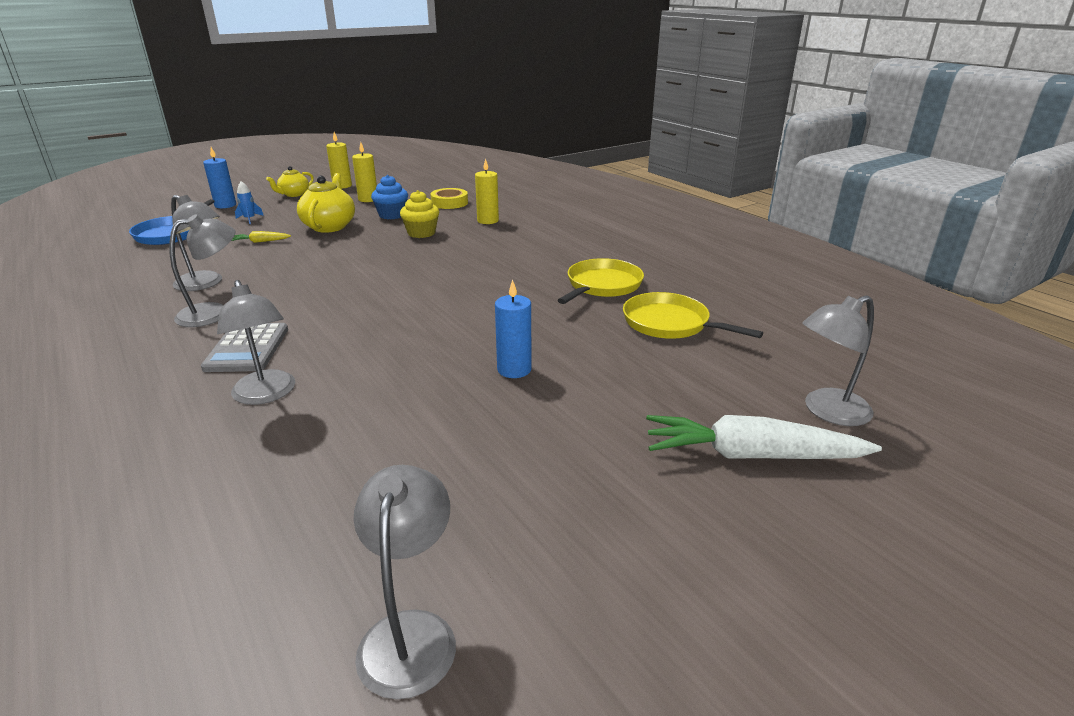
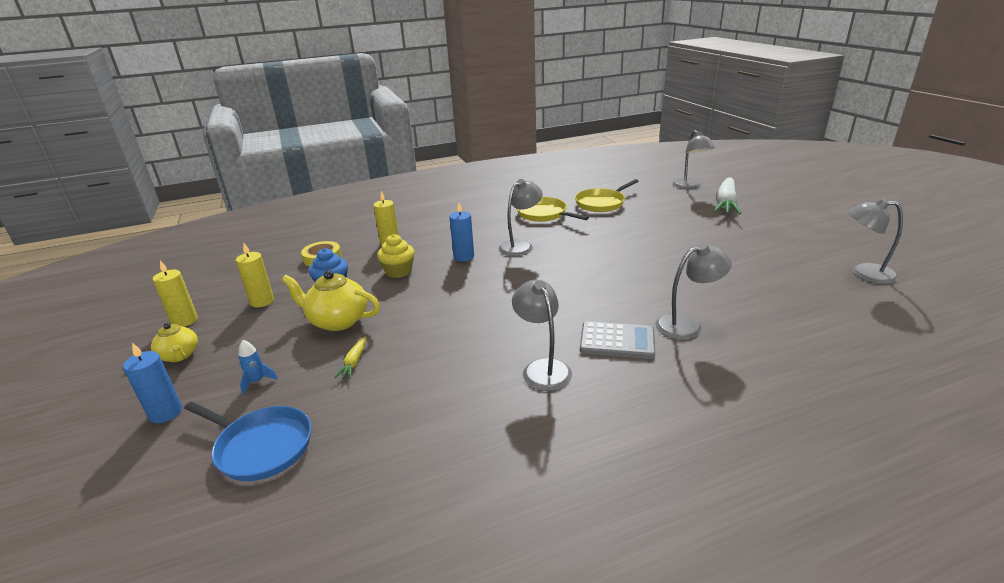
camera: 75 degrees left, 0 degrees up
(204, 284) = (466, 386): grey lamp -> grey lamp (520, 246)
(514, 369) = (652, 245): blue candle -> blue candle (463, 257)

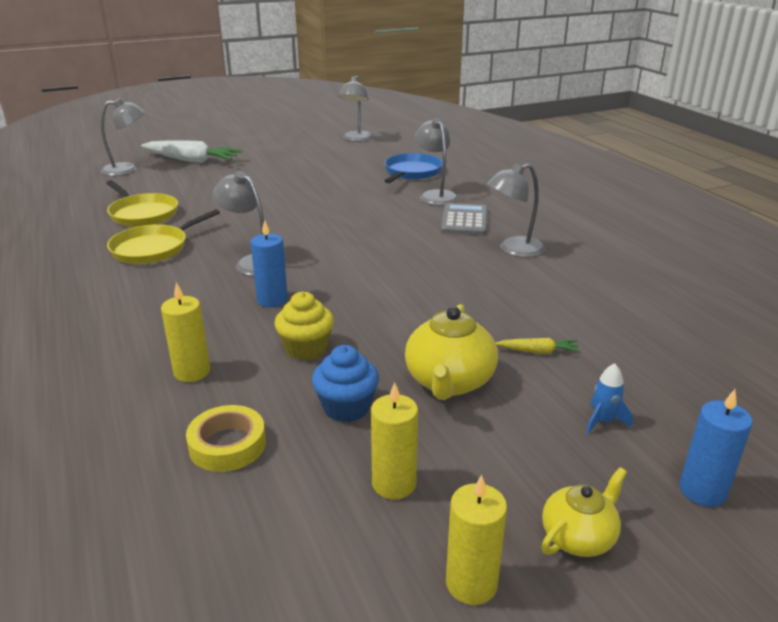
camera: 95 degrees left, 0 degrees up
(261, 446) = (699, 386): blue pan -> blue pan (412, 172)

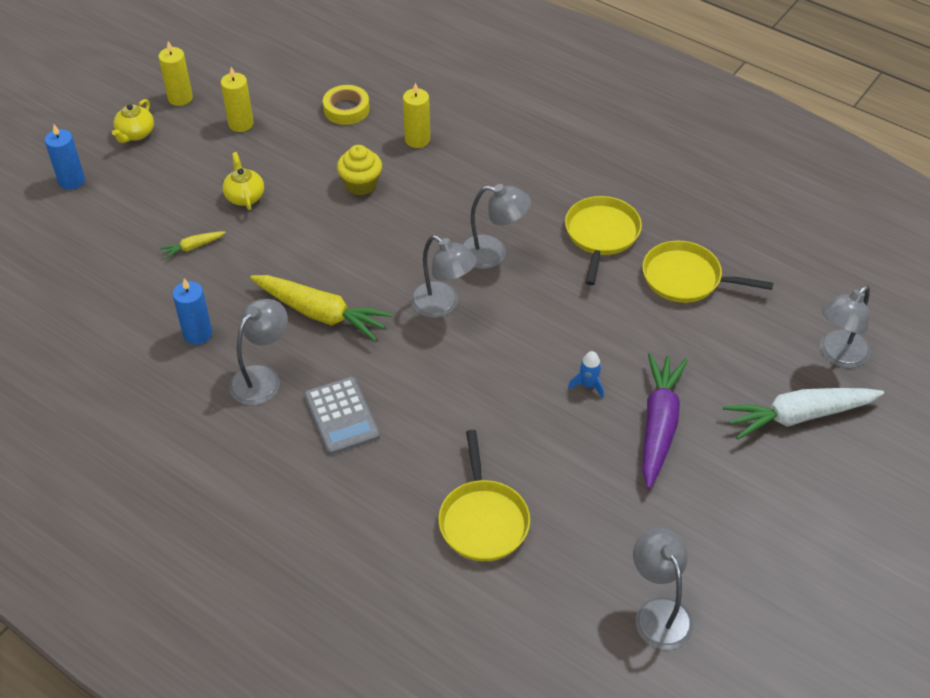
camera: 150 degrees right, 20 degrees up
(269, 174) = (658, 425): none -> purple carrot
(272, 300) = (430, 218): blue candle -> blue candle (197, 334)
(346, 407) = (298, 154): blue cupcake -> none
(412, 172) = (483, 520): blue pan -> yellow pan
(435, 195) = (409, 463): grey lamp -> grey lamp (442, 305)
(437, 269) = (321, 313): none -> yellow carrot
(449, 382) = (245, 196): yellow teapot -> yellow teapot, size x0.62
(603, 421) = (134, 204): blue rocket -> blue rocket (588, 385)

